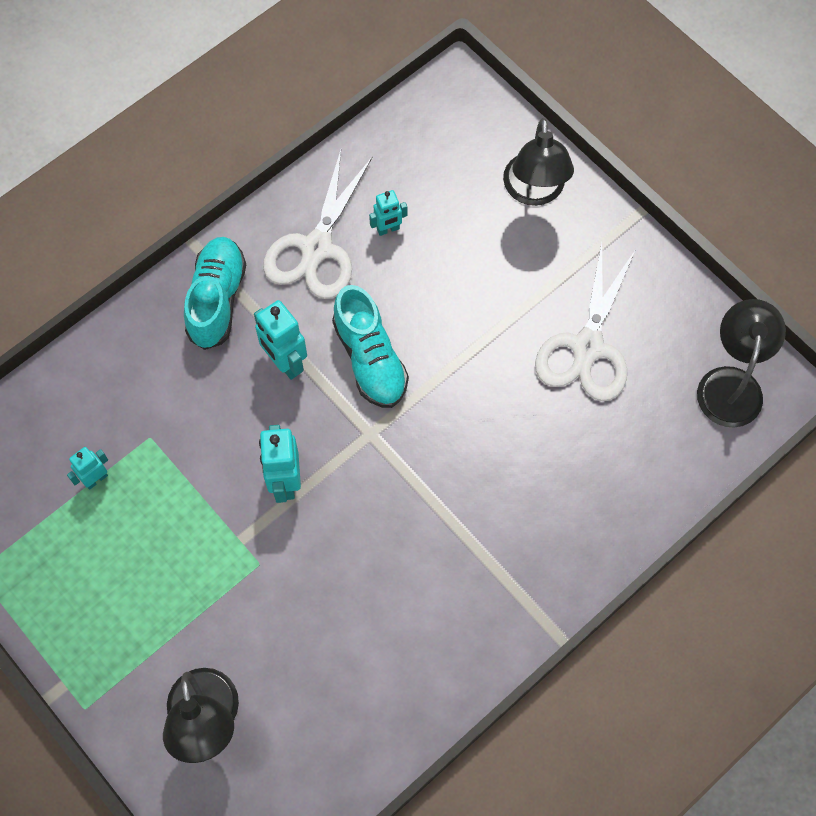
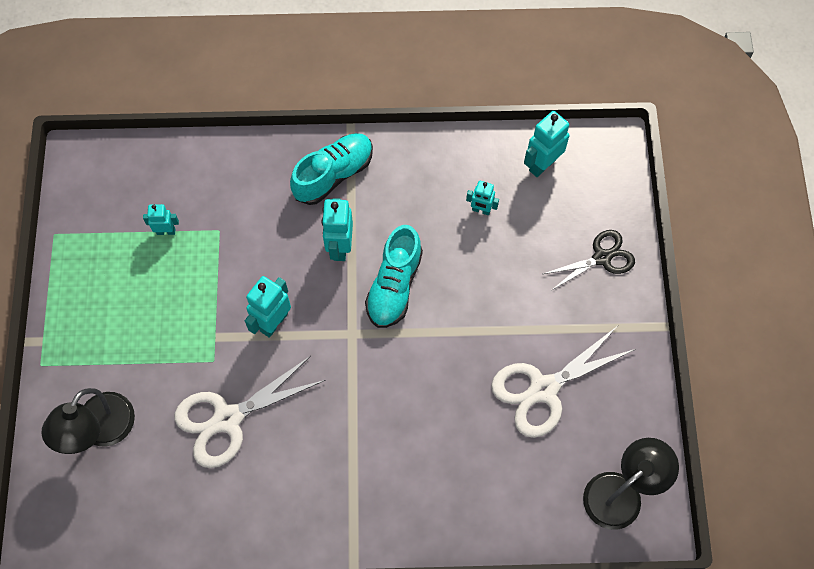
camera: 40 degrees right, 0 degrees up
(317, 248) = (424, 188): white scissors -> white scissors (228, 419)
(407, 147) = (542, 164): none -> turquoise robot
(534, 192) = (601, 257): black lamp -> black scissors

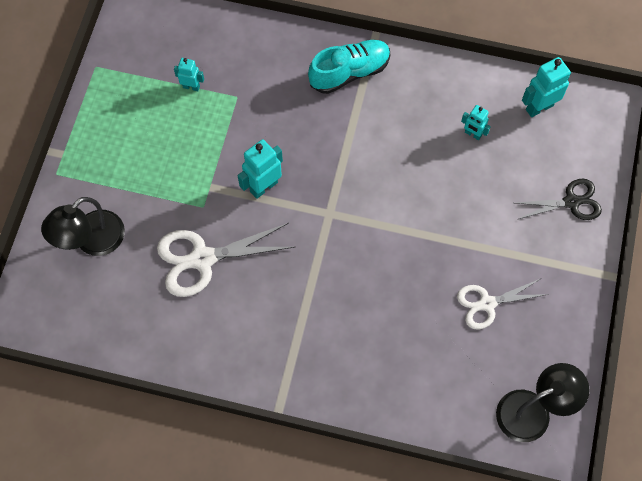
camera: 15 degrees right, 0 degrees up
(340, 247) = (338, 136): turquoise robot -> none
(394, 286) = (378, 181): turquoise shoe -> none
(544, 389) = (487, 304): white scissors -> white scissors, size x0.65

